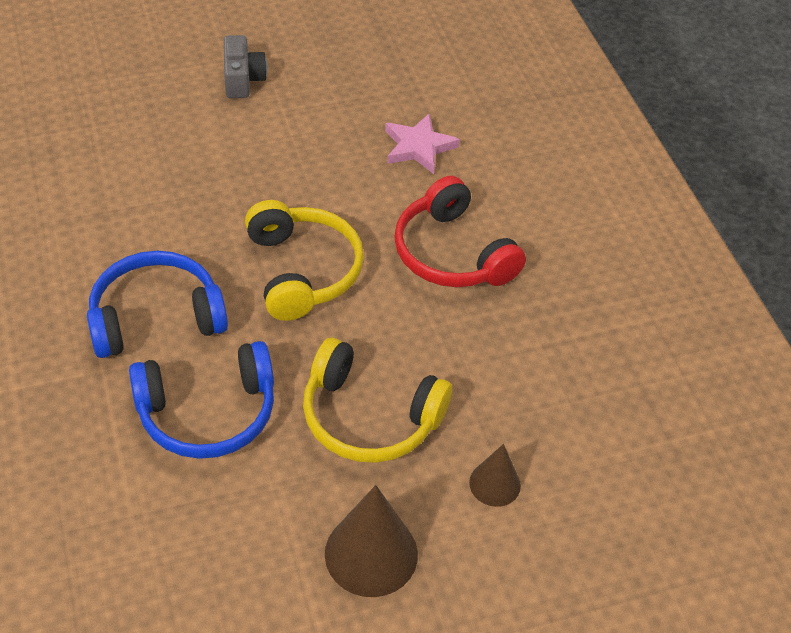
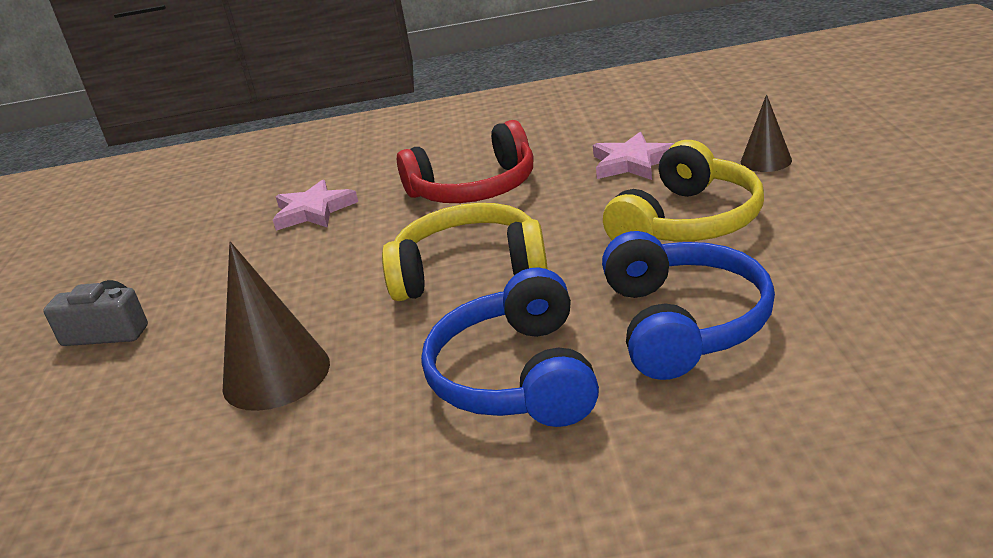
camera: 70 degrees left, 20 degrees down
(371, 554) = (865, 214): brown cone -> brown cone (276, 375)
(500, 371) = (632, 162): none -> pink star

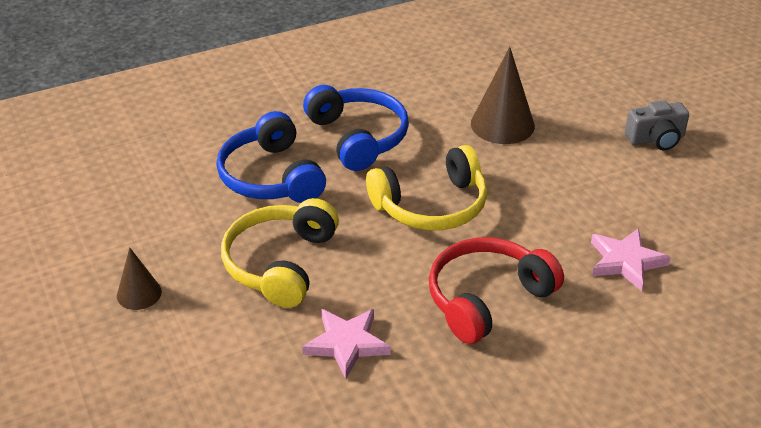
camera: 155 degrees right, 10 degrees up
(766, 161) = (220, 349): brown cone -> brown cone (139, 293)

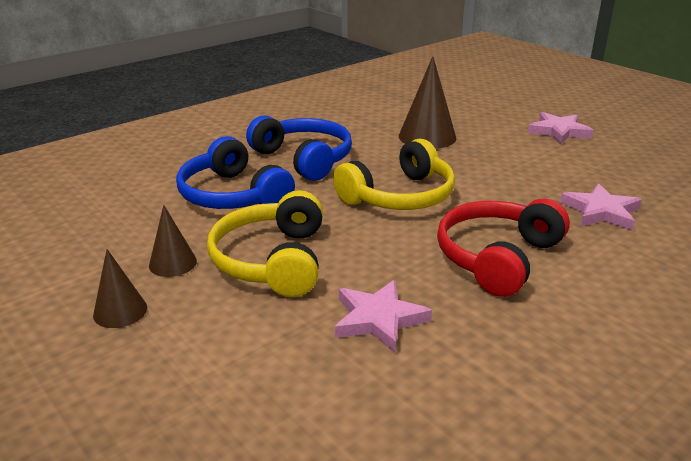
camera: 15 degrees left, 10 degrees down
(194, 250) = (173, 263): none -> brown cone
(656, 139) = (559, 131): grey camera -> pink star

